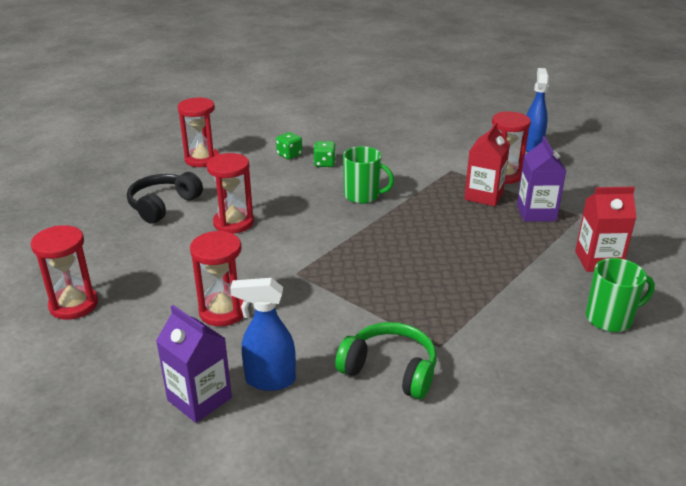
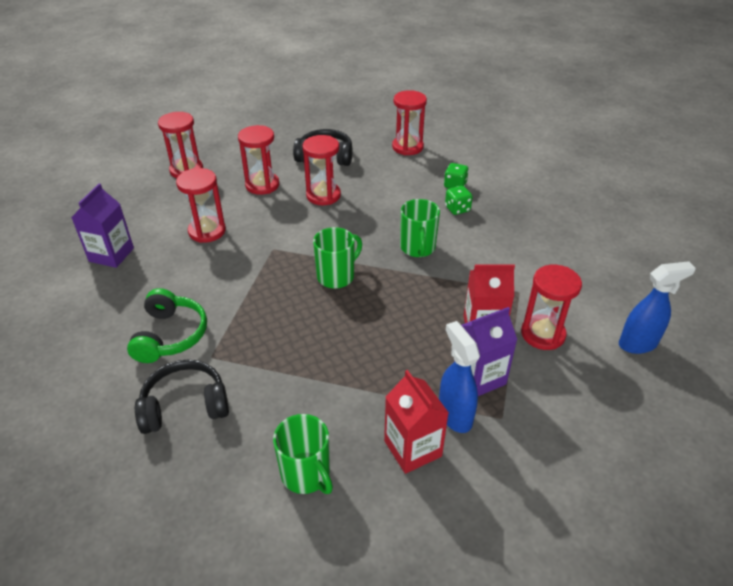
camera: 65 degrees right, 10 degrees up
(172, 256) = (262, 185): none -> red hourglass
(269, 380) = (139, 278): blue spray bottle -> blue spray bottle (454, 415)
(370, 246) = (336, 276): none -> green mug
(502, 376) = (185, 406): none -> black headphones

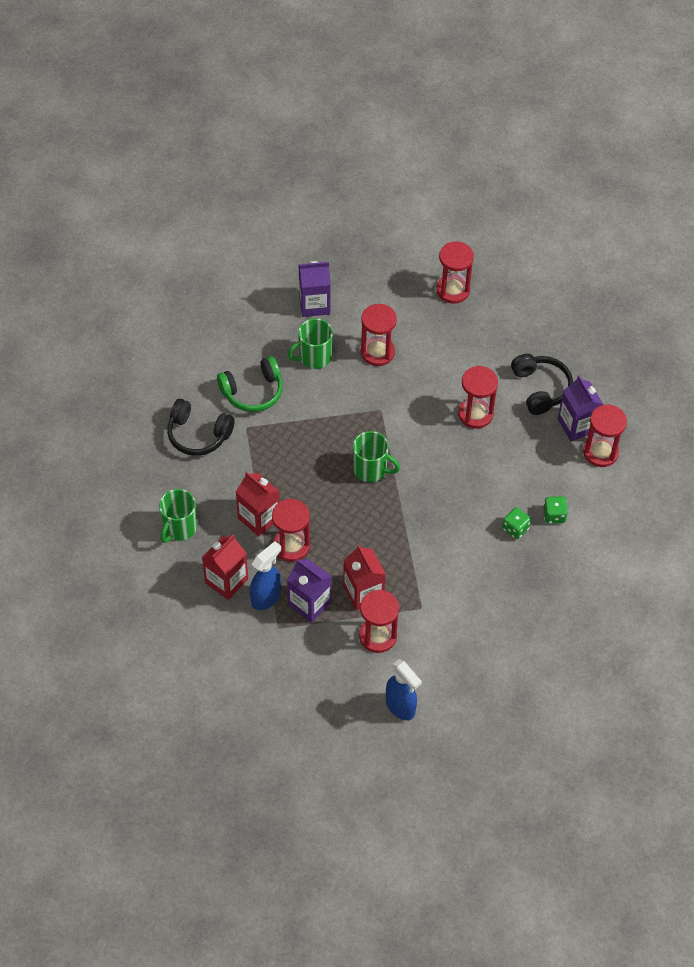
camera: 65 degrees right, 15 degrees up
(185, 406) = (198, 434): black headphones -> black headphones turned 150 degrees clockwise
(262, 185) = (464, 360): red hourglass -> red hourglass (291, 546)
(340, 386) = (259, 518): none -> red carton
(374, 150) = (577, 425): none -> purple carton
(417, 248) = (439, 515): green mug -> green mug (314, 357)

